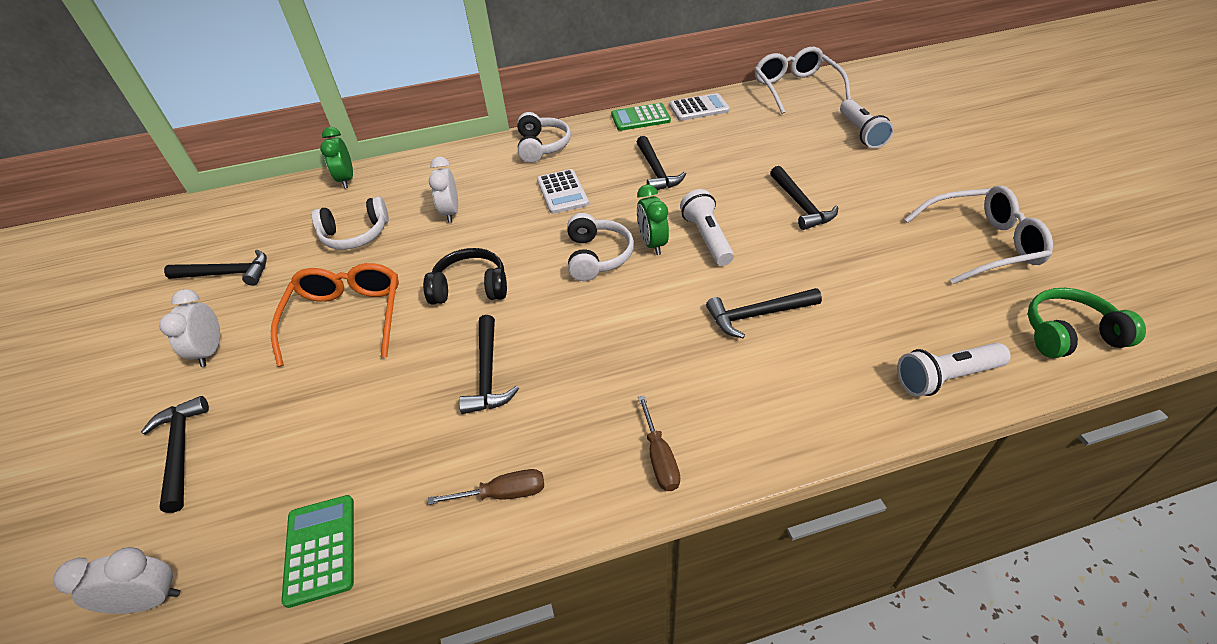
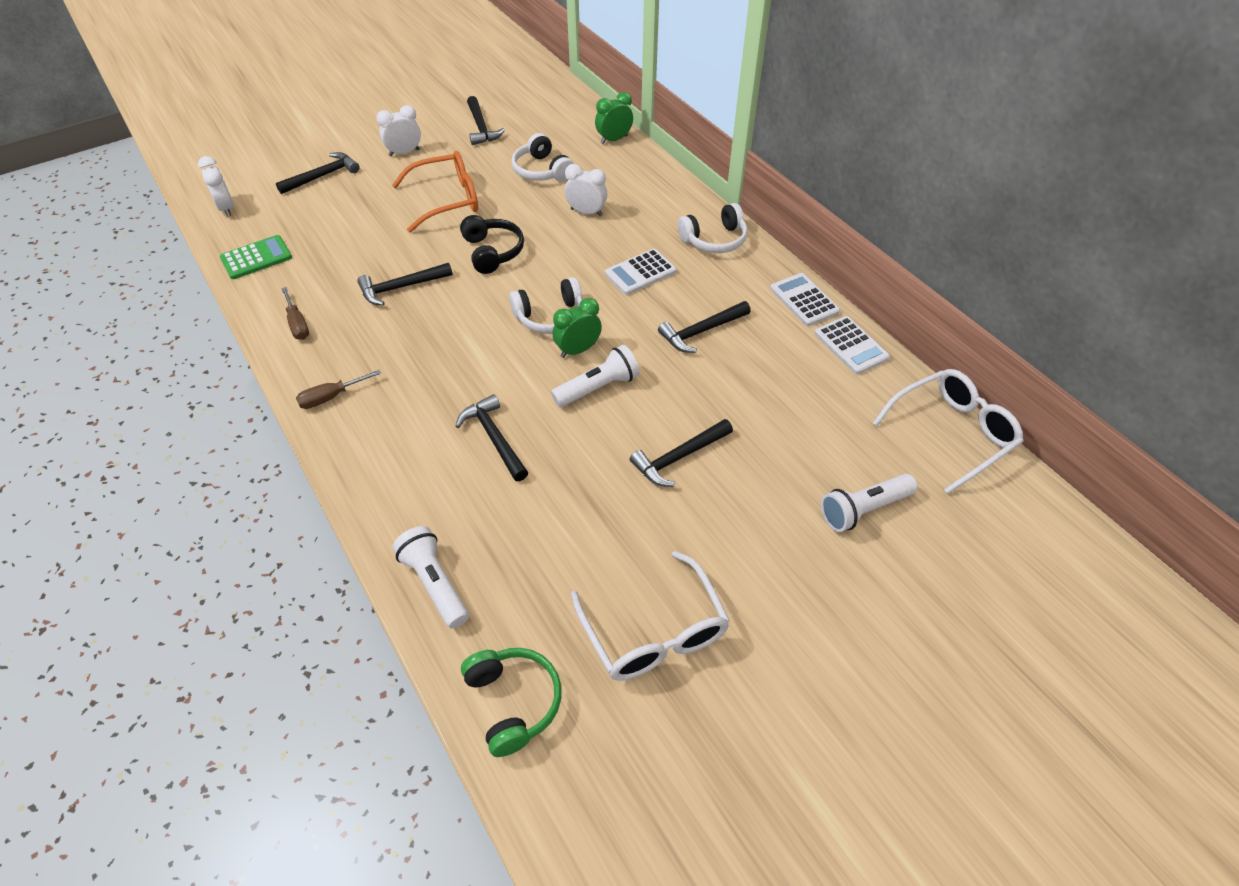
camera: 70 degrees right, 5 degrees up
(451, 213) = (586, 212): white clock -> white clock turned 45 degrees clockwise
(640, 118) = (804, 300): green calculator -> white calculator

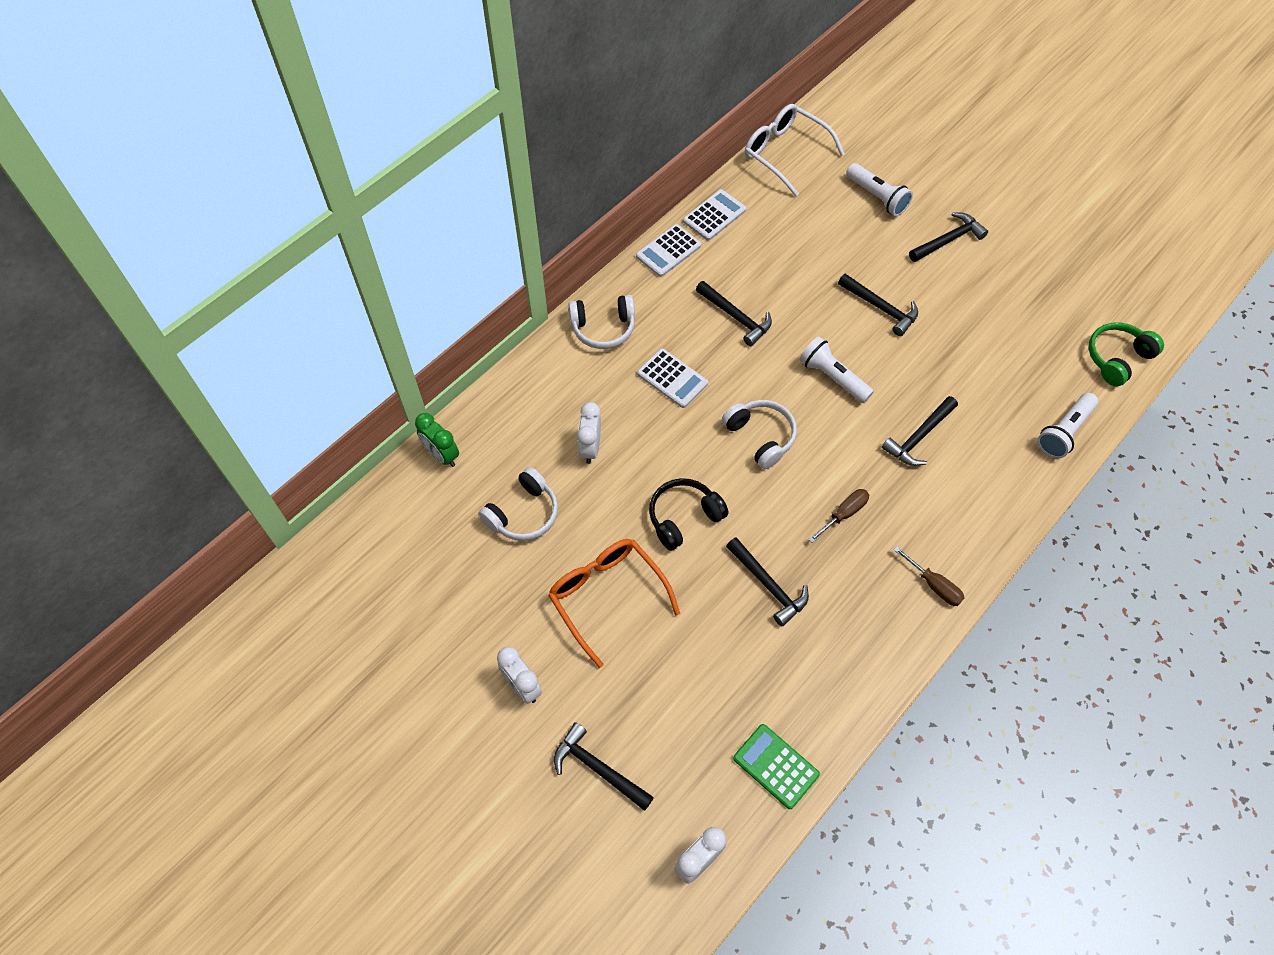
camera: 105 degrees left, 10 degrees up
(297, 324) = (857, 664): brown screwdriver -> brown screwdriver (844, 514)
(481, 127) = (444, 612): black hammer -> black hammer (948, 240)
(578, 350) = (794, 403): green clock -> none
(654, 632) = (1029, 295): white glasses -> none
(714, 240) = (603, 328): white headphones -> white headphones turned 120 degrees clockwise

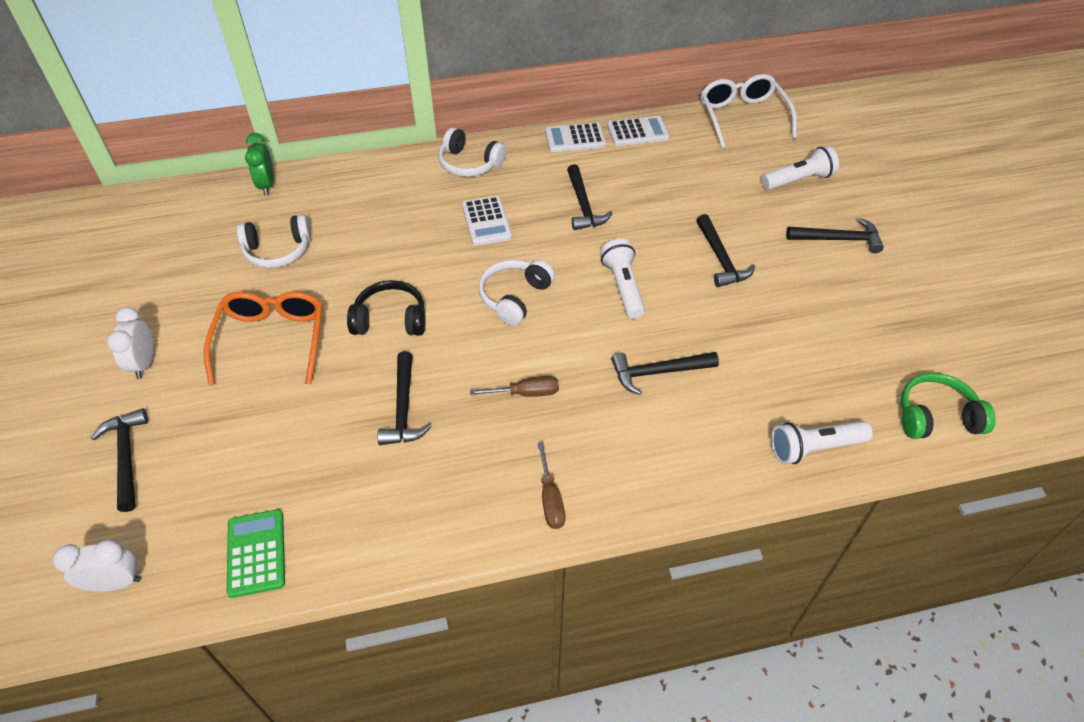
camera: 35 degrees right, 10 degrees down
(590, 448) = (373, 235): white clock -> none
(760, 437) = (514, 297): white headphones -> white headphones turned 150 degrees counterclockwise
(877, 197) = (798, 180): white flashlight -> white flashlight turned 105 degrees counterclockwise

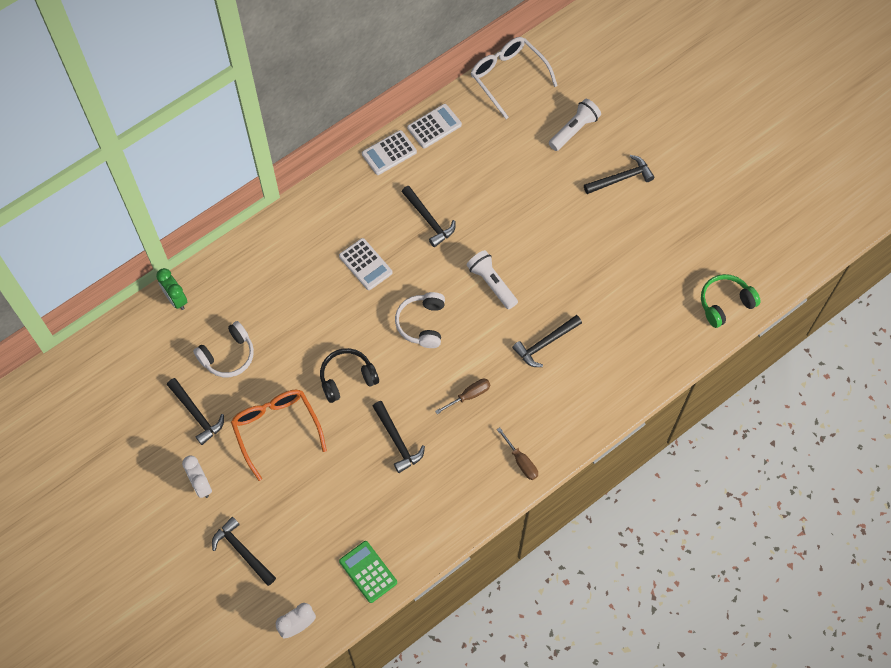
camera: 25 degrees left, 15 degrees up
(469, 164) = (321, 213): white headphones -> none
(721, 259) = (547, 230): black hammer -> black hammer (196, 414)
(814, 448) = (661, 358): white flashlight -> none

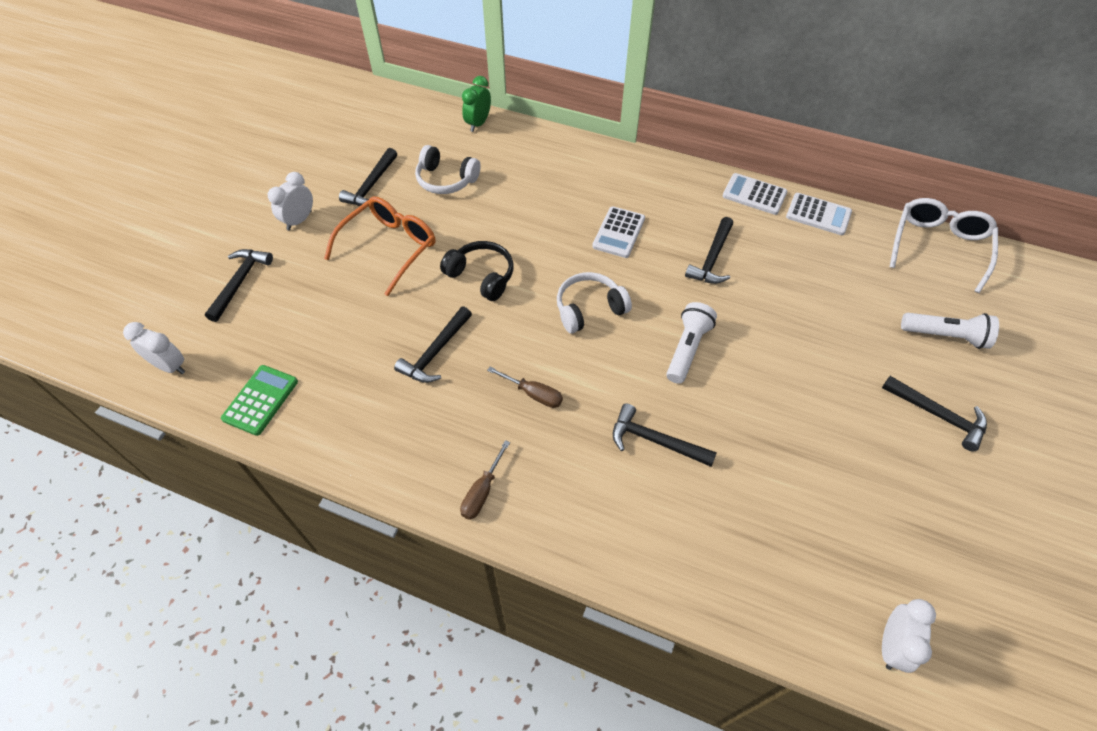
camera: 60 degrees right, 10 degrees down
(725, 303) = (891, 645): green headphones -> white clock

